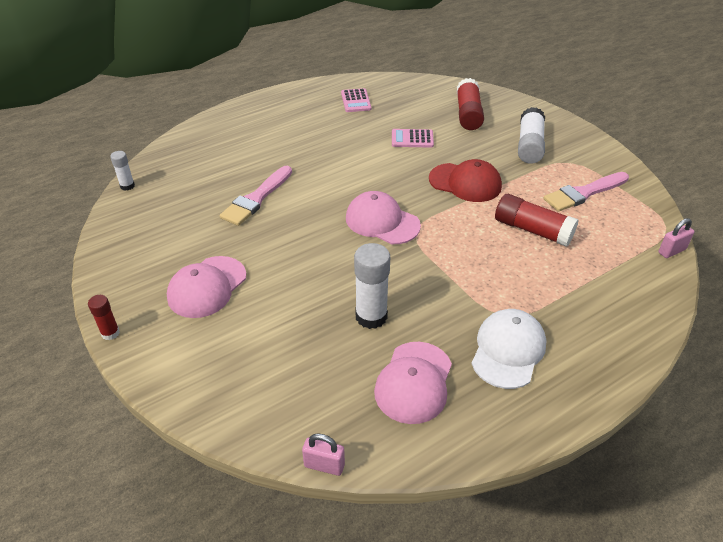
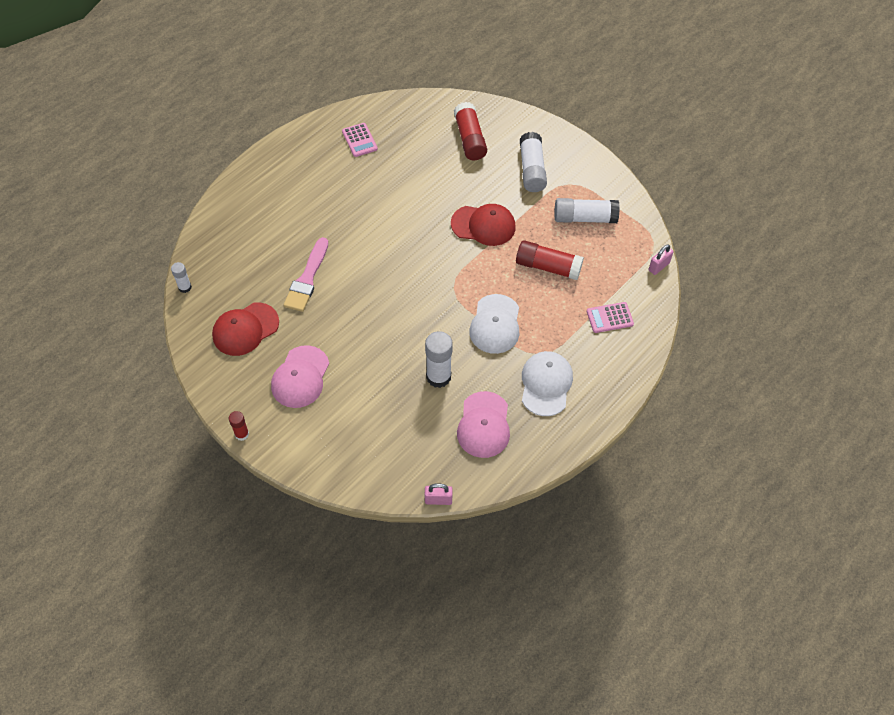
camera: 15 degrees left, 15 degrees up
(169, 231) = (245, 329): none -> red cap
(382, 222) = (423, 282): pink cap -> none
(412, 139) = (425, 181): pink calculator -> pink calculator (609, 318)
(456, 275) = (495, 324): none -> white cap
(583, 193) = (584, 218): pink brush -> white glue stick

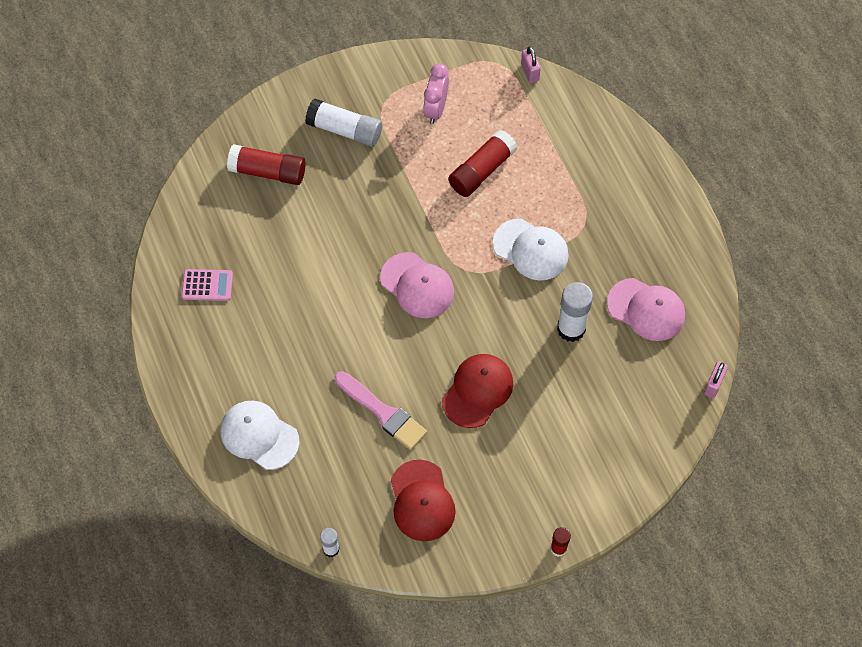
camera: 65 degrees left, 5 degrees up
(300, 377) = (511, 464): pink cap -> pink cap (417, 285)
(483, 225) = (397, 208): red cap -> red cap (477, 391)
(546, 384) = (623, 234): white cap -> white cap (259, 435)
(584, 218) = (436, 109): white glue stick -> pink clock
(609, 318) = (571, 143): pink calculator -> none

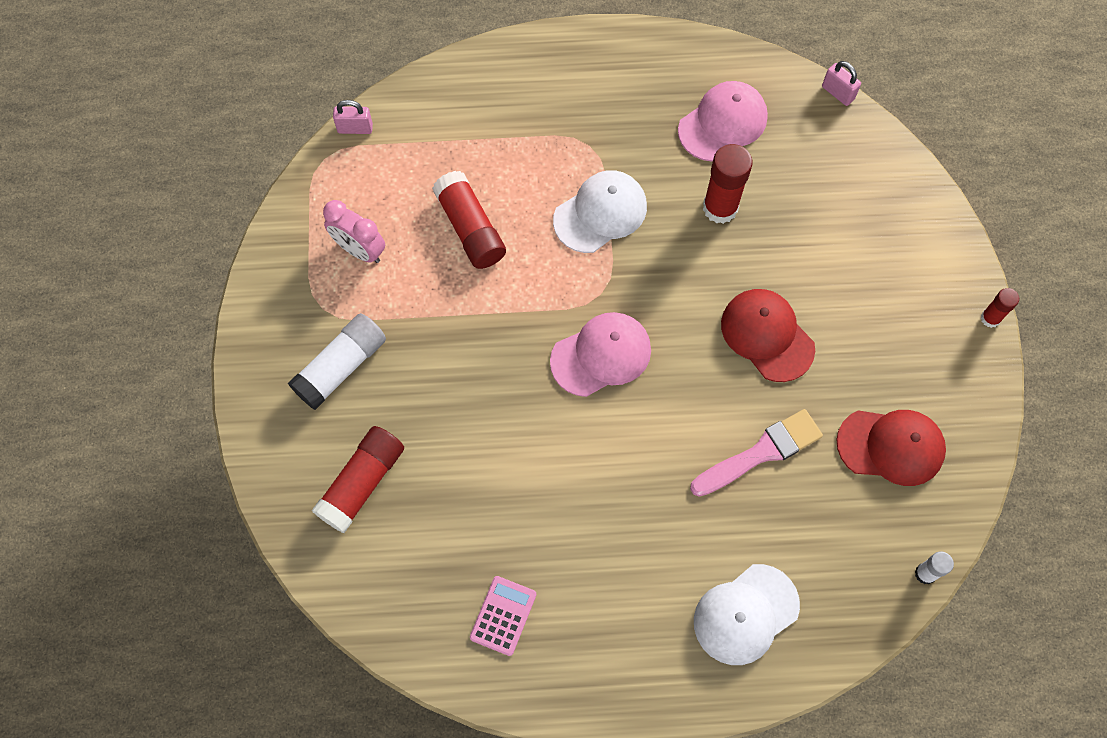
camera: 70 degrees left, 5 degrees up
(571, 329) = (720, 208): white glue stick -> red glue stick

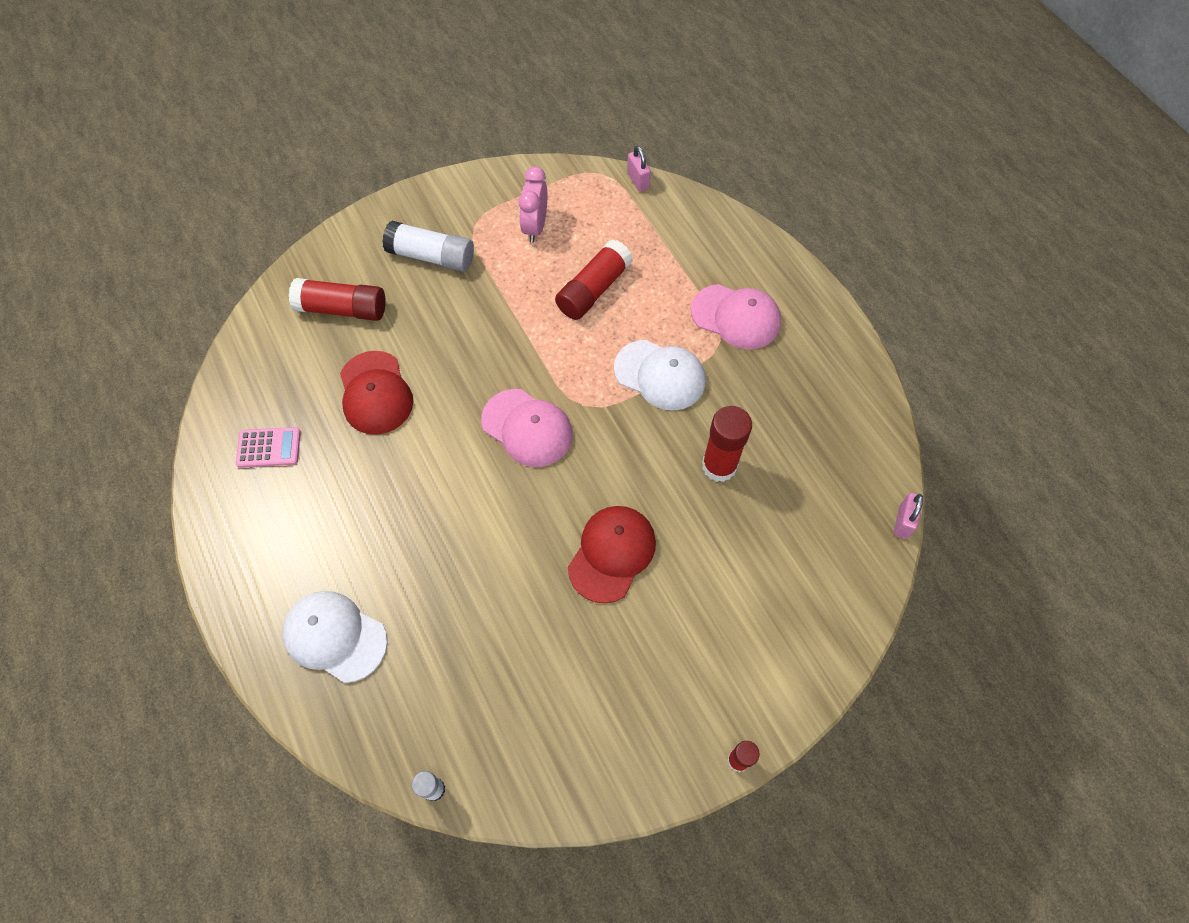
camera: 65 degrees right, 5 degrees down
(723, 123) = (807, 435): pink cap -> pink cap (736, 317)
(761, 453) = (494, 592): pink brush -> none
(891, 446) = (551, 708): red cap -> red cap (375, 393)

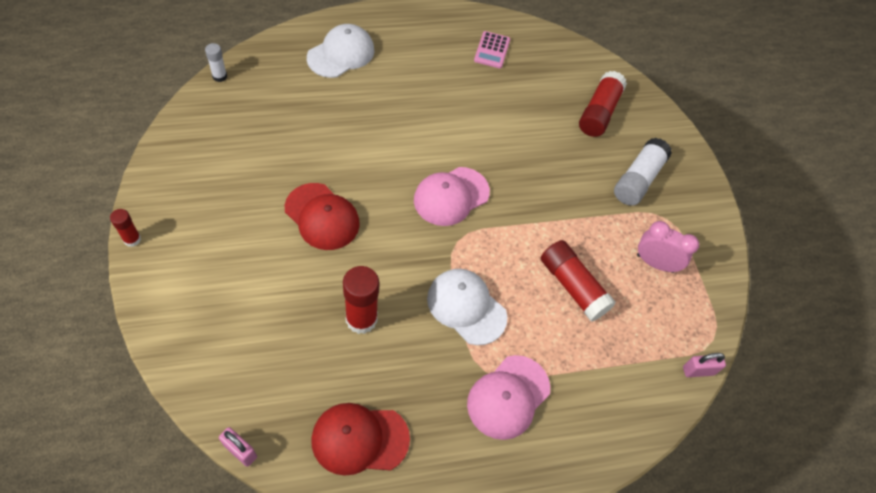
camera: 100 degrees right, 5 degrees down
(375, 393) = (516, 114): red cap -> red cap (359, 439)
(660, 375) = (466, 307): white cap -> white cap turned 90 degrees clockwise

